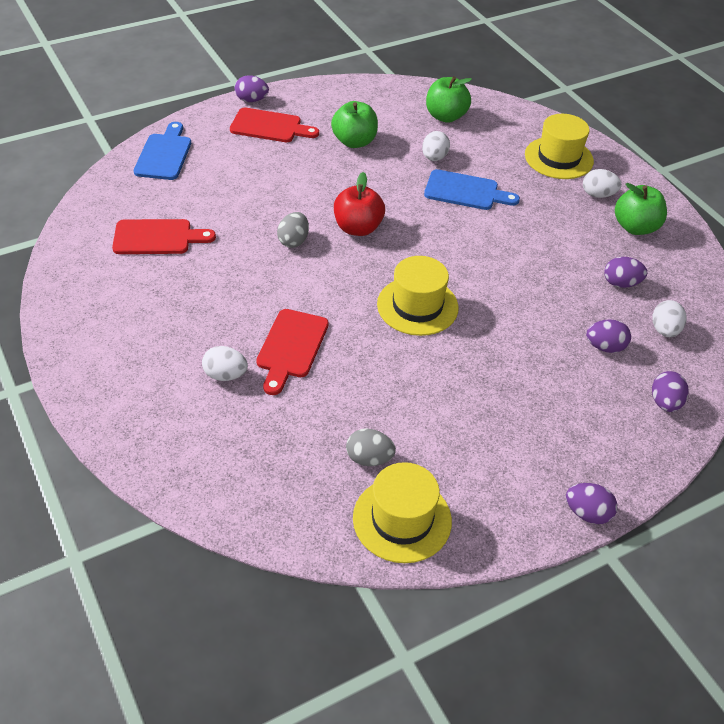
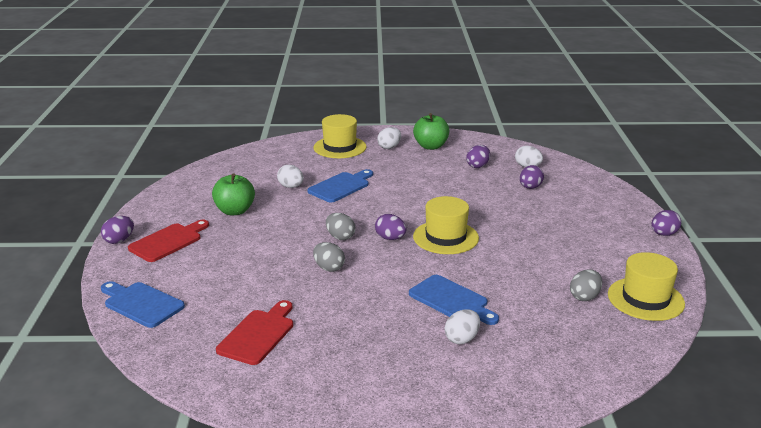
camera: 60 degrees left, 20 degrees down
(291, 347) = (451, 300): red cutting board -> blue cutting board
(358, 228) = (340, 237): red apple -> grey egg
(445, 116) = (248, 169): green apple -> none
(665, 403) = (587, 185): purple egg -> purple egg (390, 238)

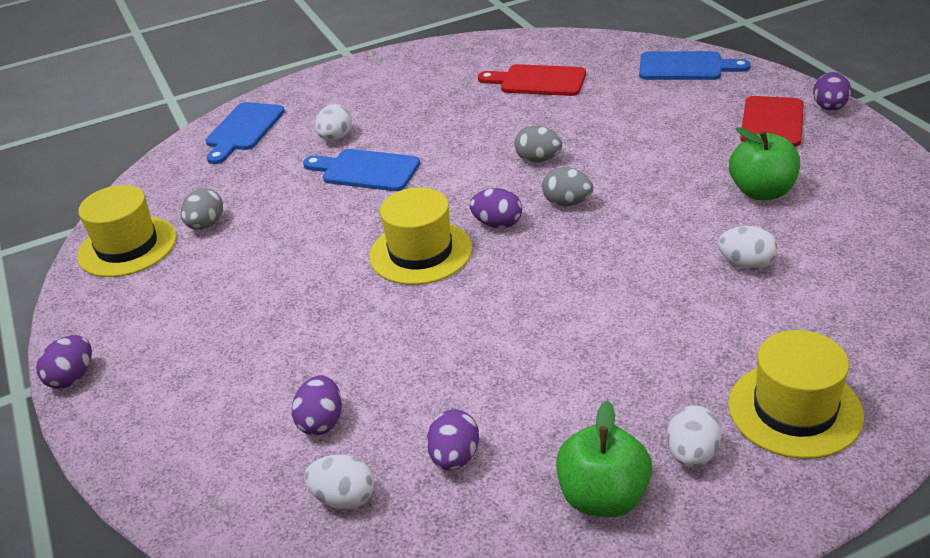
camera: 160 degrees right, 10 degrees up
(258, 334) = (538, 81): red cutting board -> red cutting board turned 105 degrees clockwise
(341, 186) = (667, 295): blue cutting board -> blue cutting board (243, 130)

